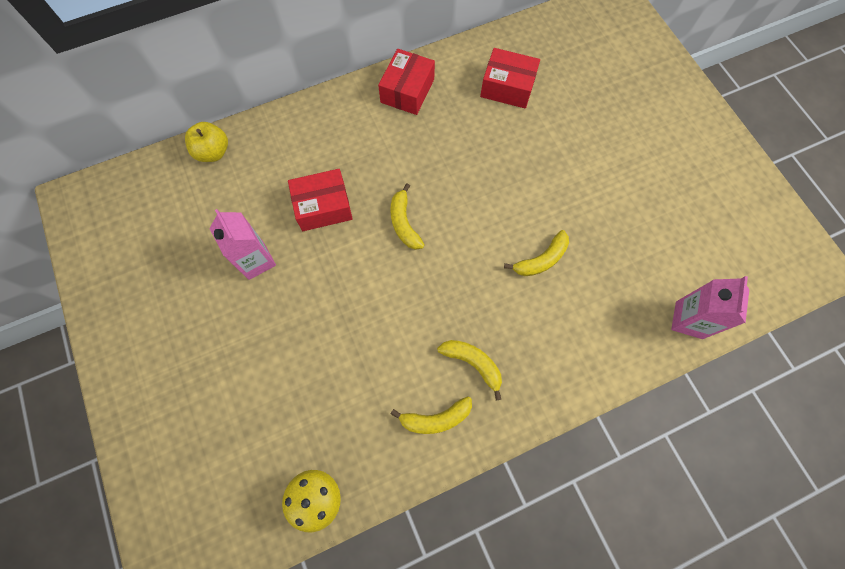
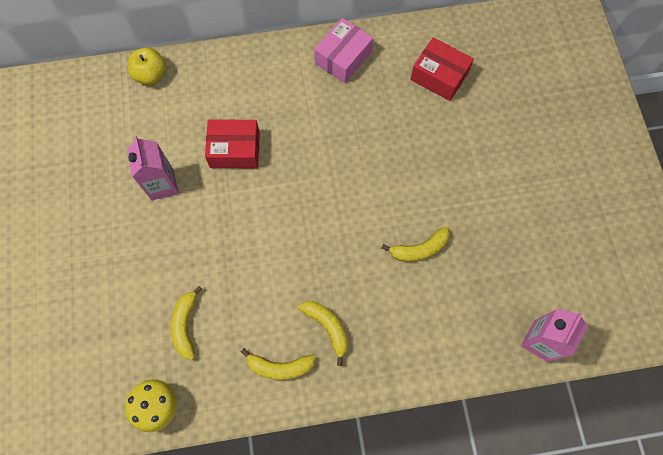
camera: 15 degrees right, 0 degrees up
(404, 223) = (303, 183): yellow banana -> yellow banana (186, 325)
(407, 91) = (343, 58): red box -> pink box

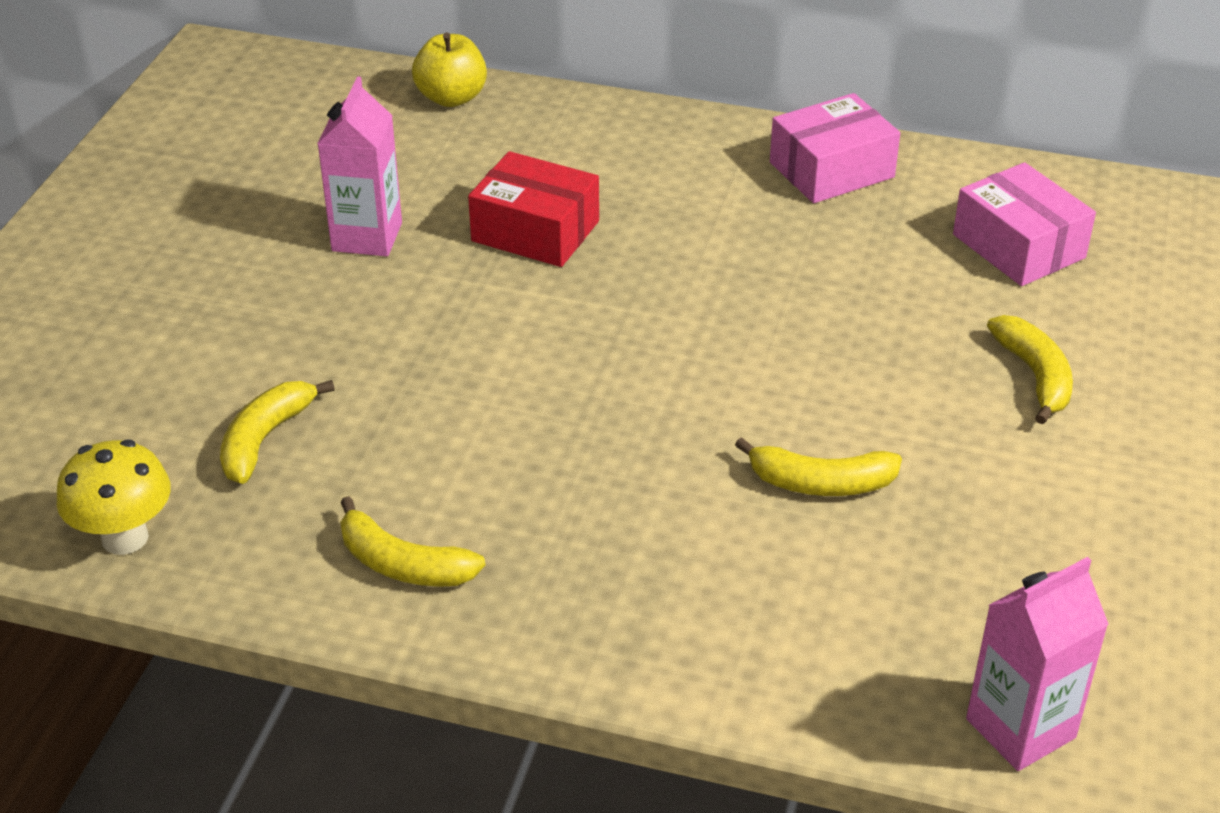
camera: 25 degrees right, 30 degrees down
(327, 327) = (544, 538): yellow banana -> yellow banana (1035, 376)
(439, 76) = (1018, 246): red box -> pink box

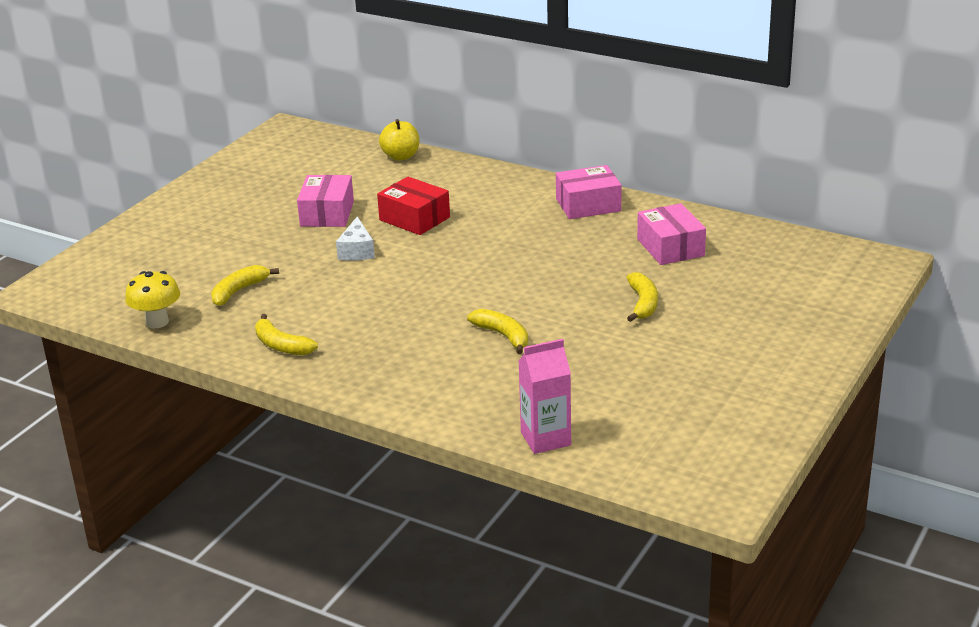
camera: 15 degrees right, 10 degrees down
(367, 237) = (327, 214): pink carton -> pink box
(458, 316) = (357, 251): none -> white cheese
(820, 483) = (503, 336): yellow banana -> yellow banana turned 150 degrees counterclockwise

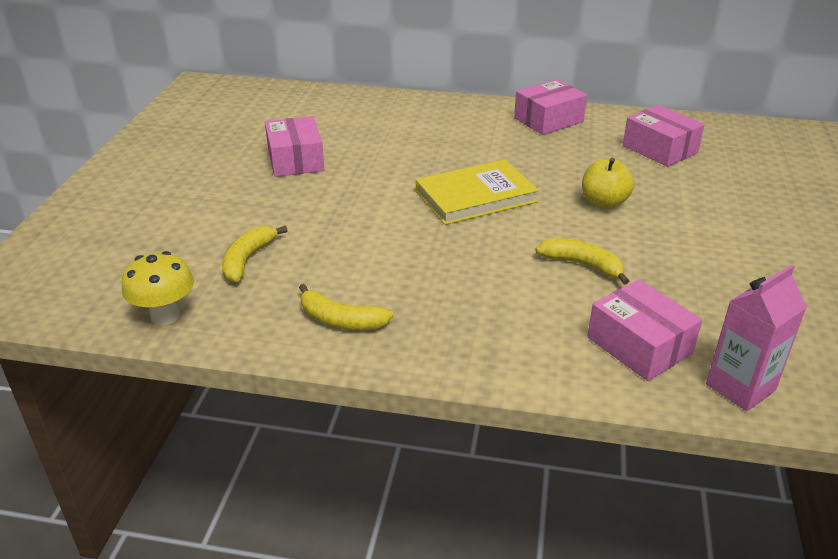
camera: 20 degrees left, 5 degrees up
(357, 251) = (354, 194): white cheese -> none
(401, 156) = (334, 97): yellow apple -> yellow apple (604, 203)
(414, 218) = (391, 153): red box -> none
(459, 267) = (475, 196): none -> yellow book
(495, 399) = (639, 345): none -> pink box
(643, 303) = (688, 207): yellow banana -> none

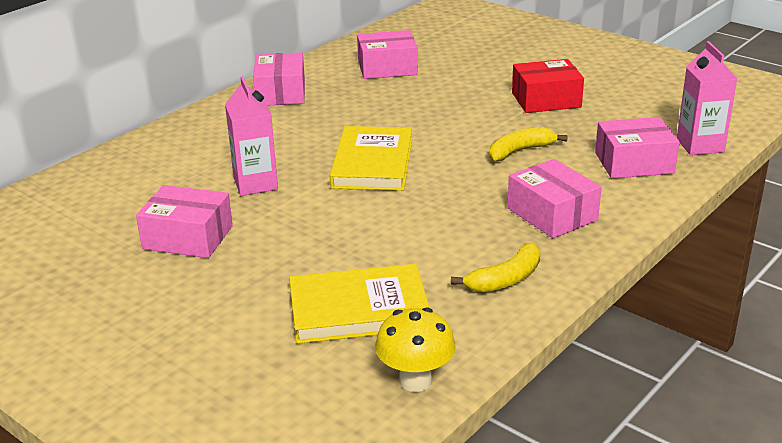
camera: 60 degrees left, 5 degrees down
(247, 260) = (358, 309): yellow banana -> yellow book
(392, 159) = (255, 184): none -> pink carton
(478, 317) = (552, 214): none -> pink box
(604, 203) = (442, 115): yellow apple -> none
(712, 251) = (546, 100): none -> red box

